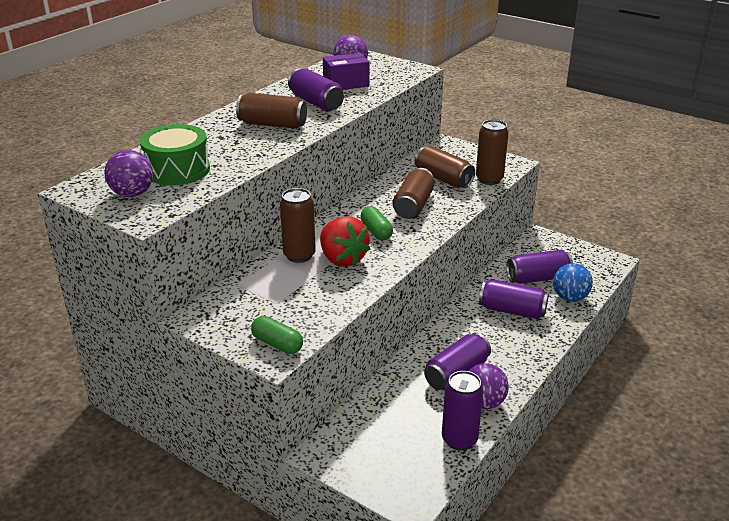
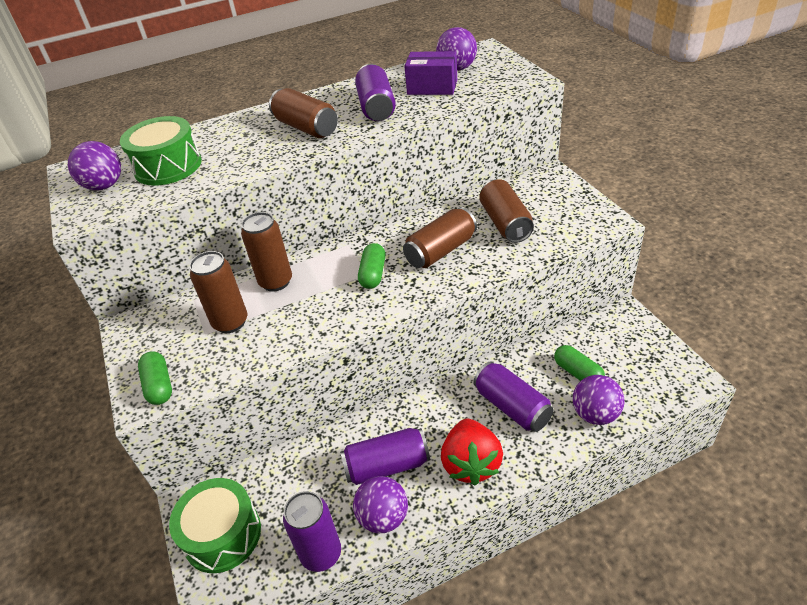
camera: 35 degrees right, 10 degrees up
(342, 259) = (309, 300): red strawberry -> red strawberry (471, 464)
(370, 460) = (222, 535): none -> green drum
(489, 179) = (557, 237): brown can -> brown can (230, 322)
(538, 278) = (577, 373): purple can -> green capsule
(570, 298) = (595, 414): blue ball -> purple ball

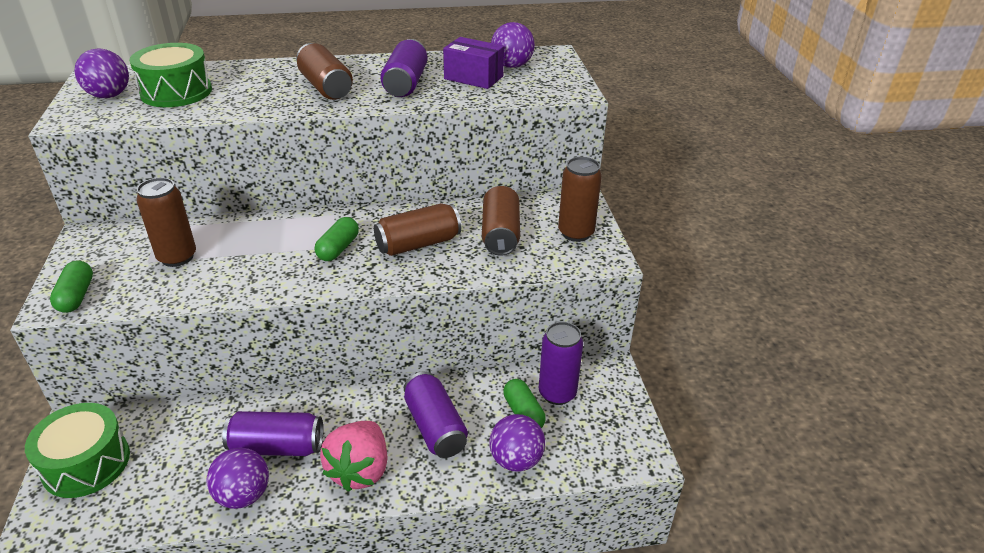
camera: 10 degrees right, 5 degrees down
(276, 282) = (243, 231): brown can -> brown can (576, 233)
(321, 554) = (164, 511): purple can -> purple can (557, 393)
(471, 464) = (360, 470): red strawberry -> pink strawberry

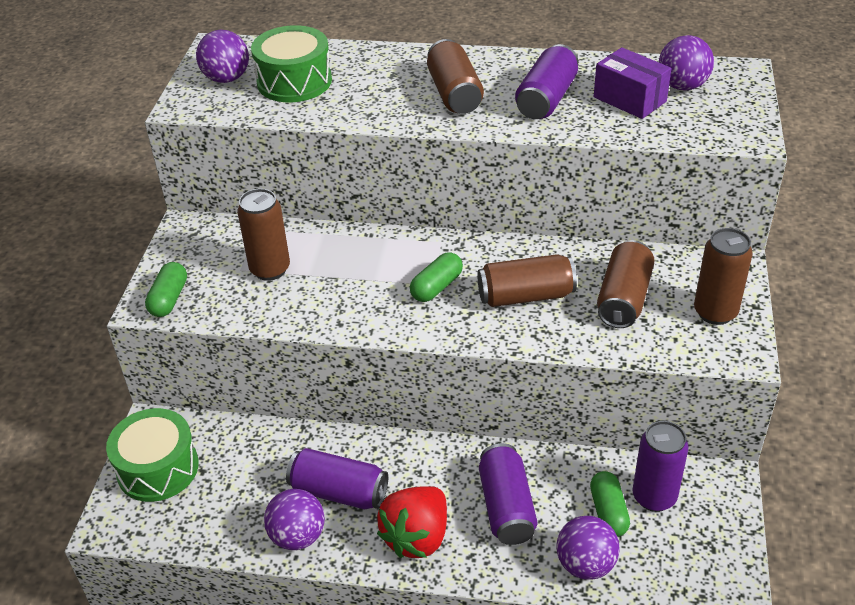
camera: 20 degrees right, 5 degrees up
(360, 470) = (417, 537): pink strawberry -> red strawberry

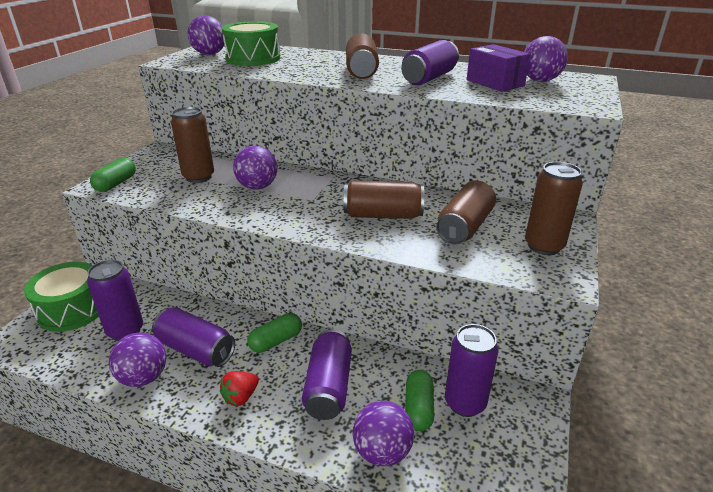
camera: 10 degrees right, 10 degrees down
(242, 484) = (125, 331): none -> purple can
(354, 274) = (257, 187): none -> purple ball
(417, 537) = (241, 397): red strawberry -> red strawberry, size x0.54
(436, 287) = (315, 201): green capsule -> green capsule (276, 341)

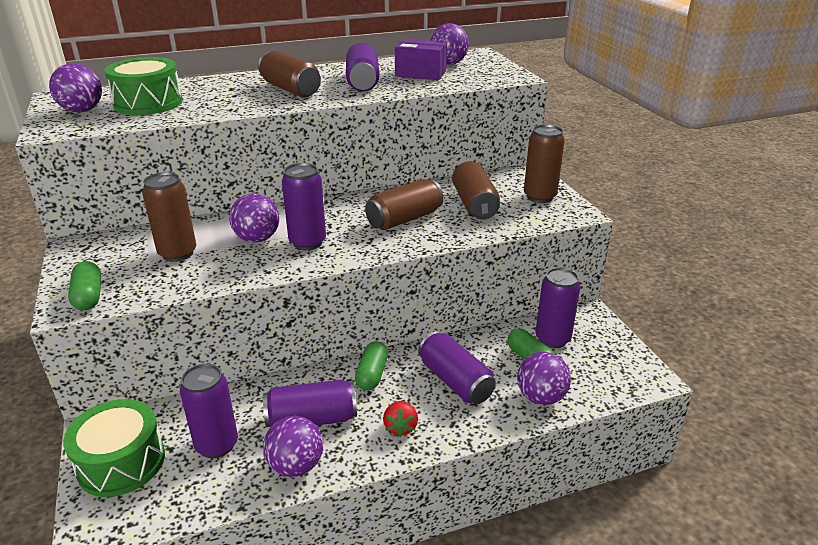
camera: 40 degrees left, 0 degrees up
(284, 203) = (307, 242): none -> purple can

